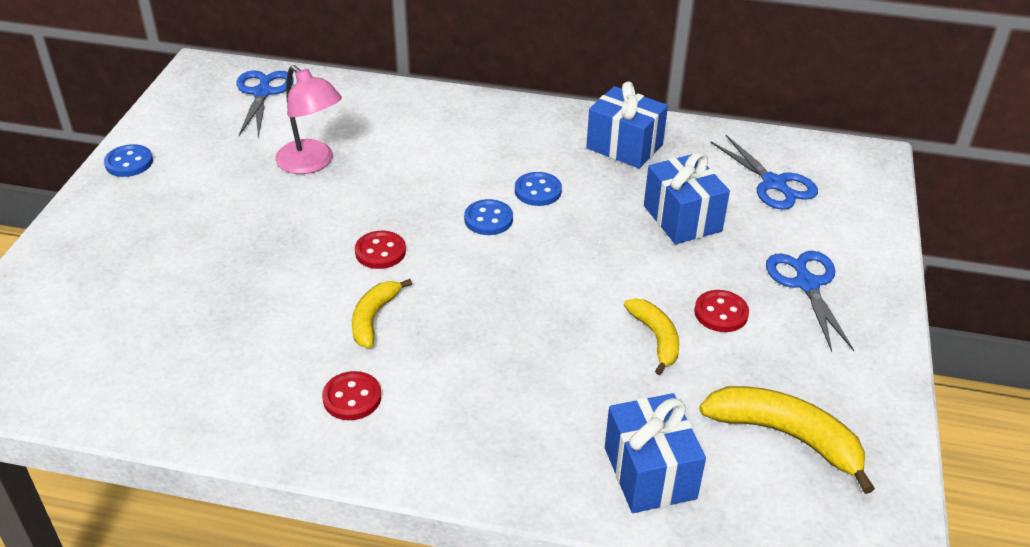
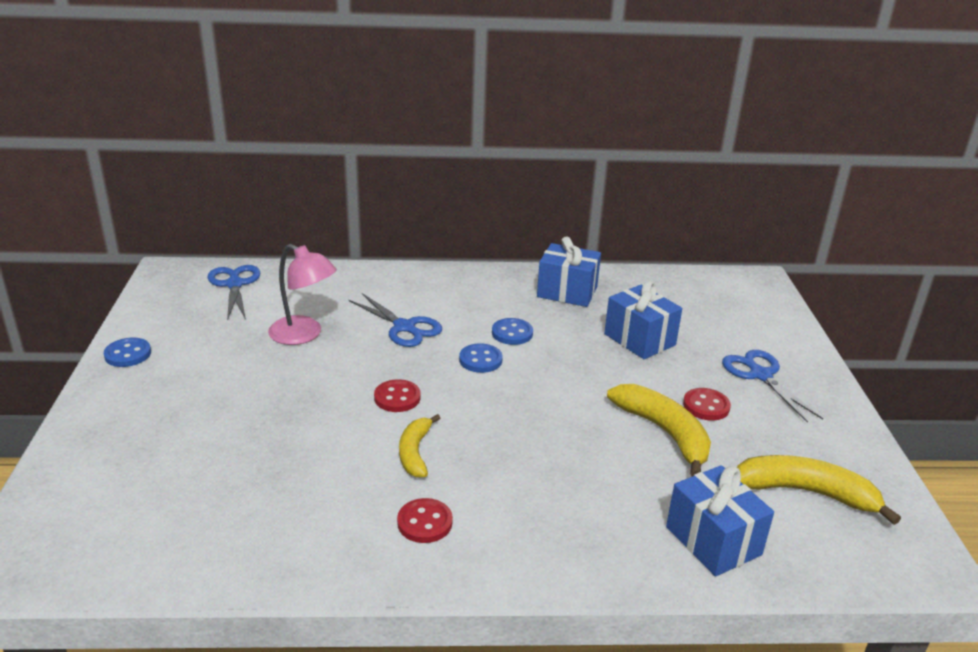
camera: 15 degrees left, 10 degrees down
(655, 338) = (664, 433): yellow banana -> yellow banana, size x1.61
(774, 184) = (697, 306): blue scissors -> blue scissors (404, 327)

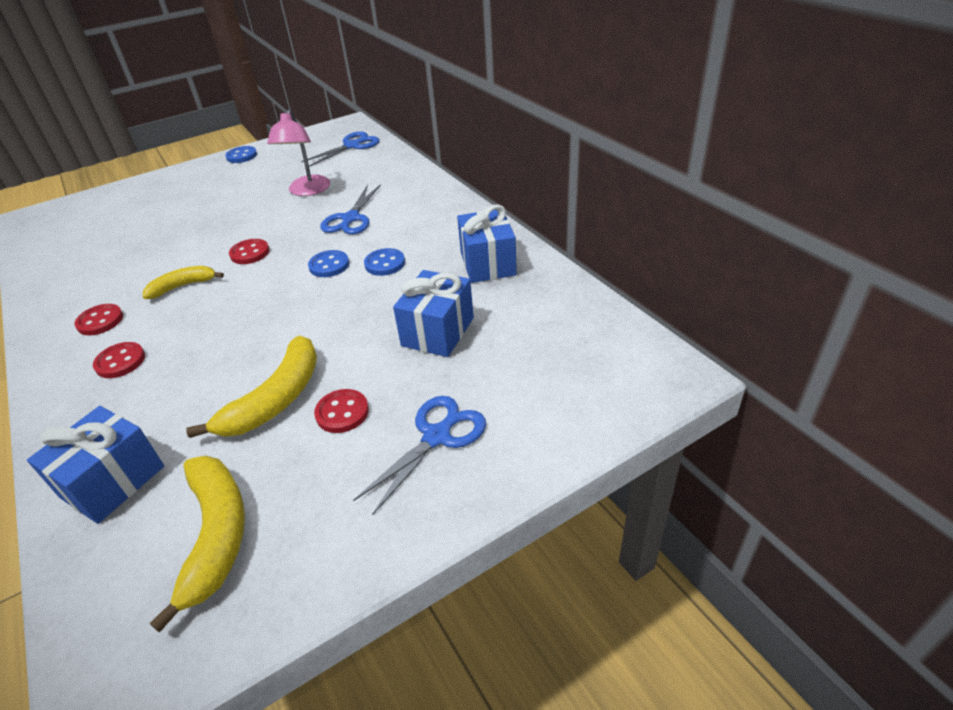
camera: 65 degrees right, 10 degrees up
(524, 516) = (120, 362): none -> red button

